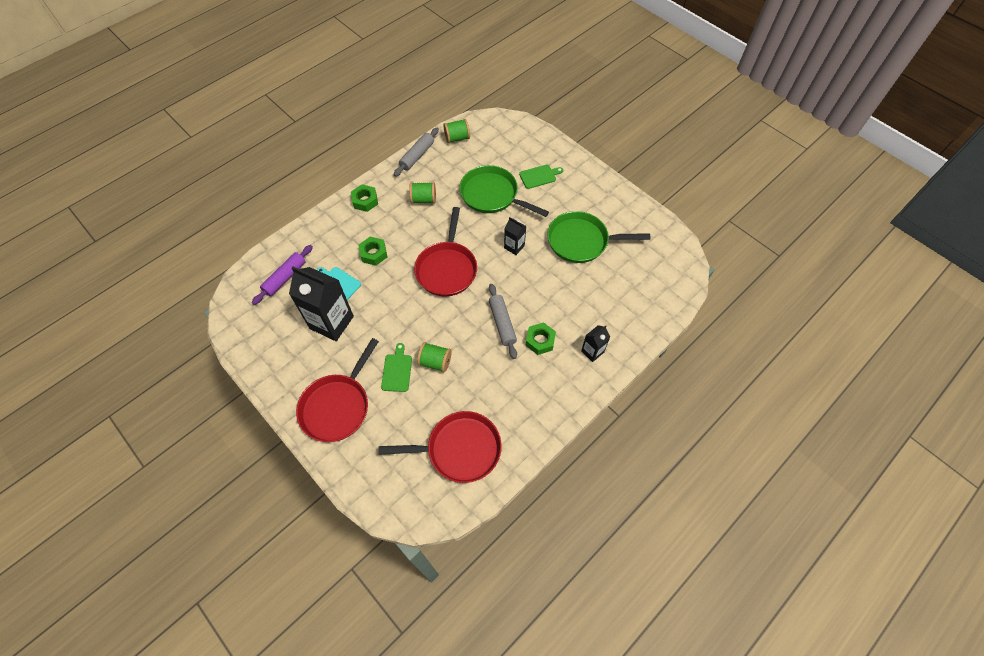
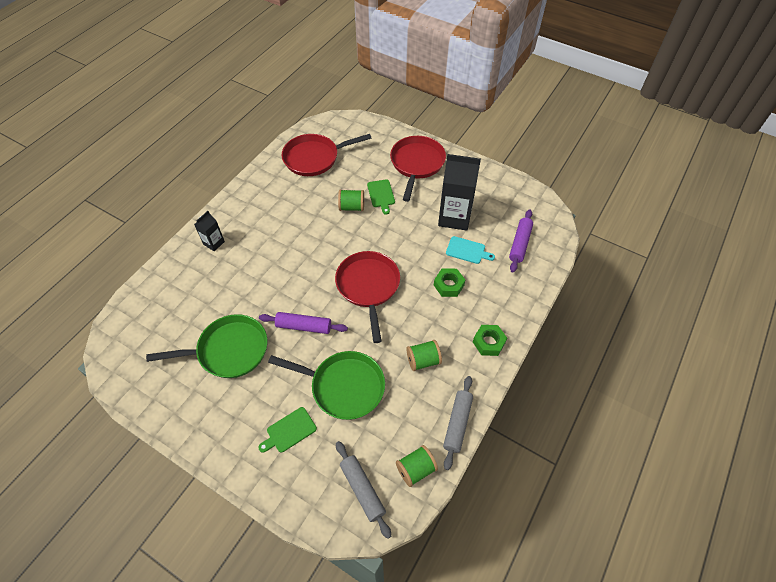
camera: 165 degrees right, 5 degrees down
(502, 323) = (300, 248): grey rolling pin -> grey rolling pin (362, 490)
(514, 247) = (304, 326): black carton -> purple rolling pin
(540, 341) = (263, 242): green nut -> none

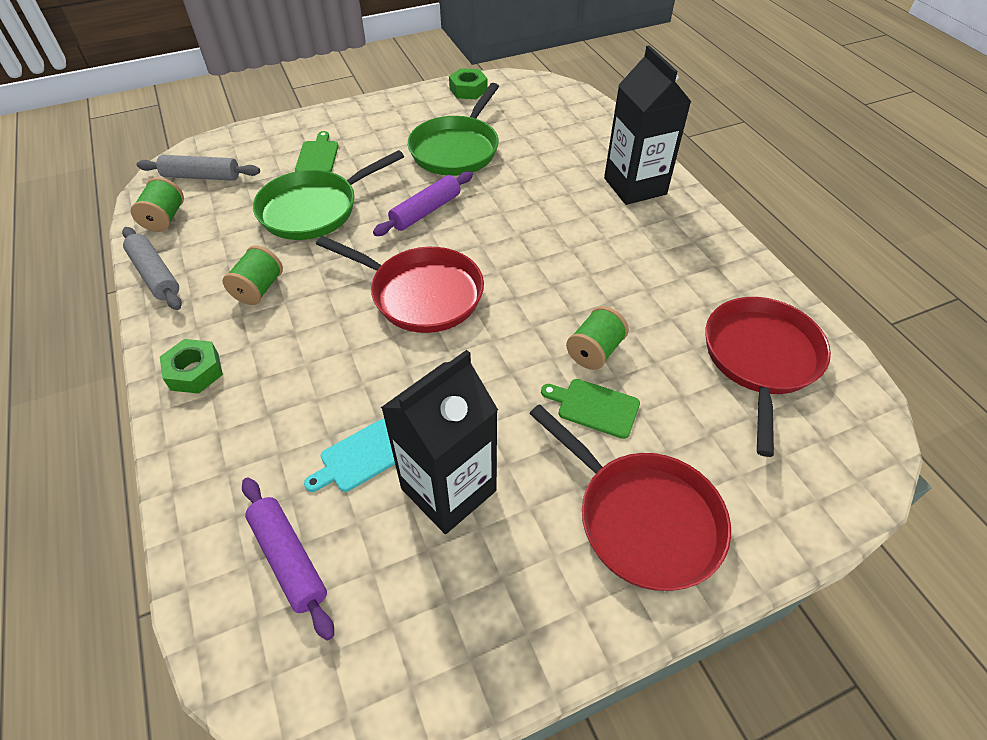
camera: 125 degrees right, 5 degrees down
(214, 243) = (635, 186): black carton -> black carton, size x2.00
(448, 285) = (327, 386): green nut -> green nut (468, 90)

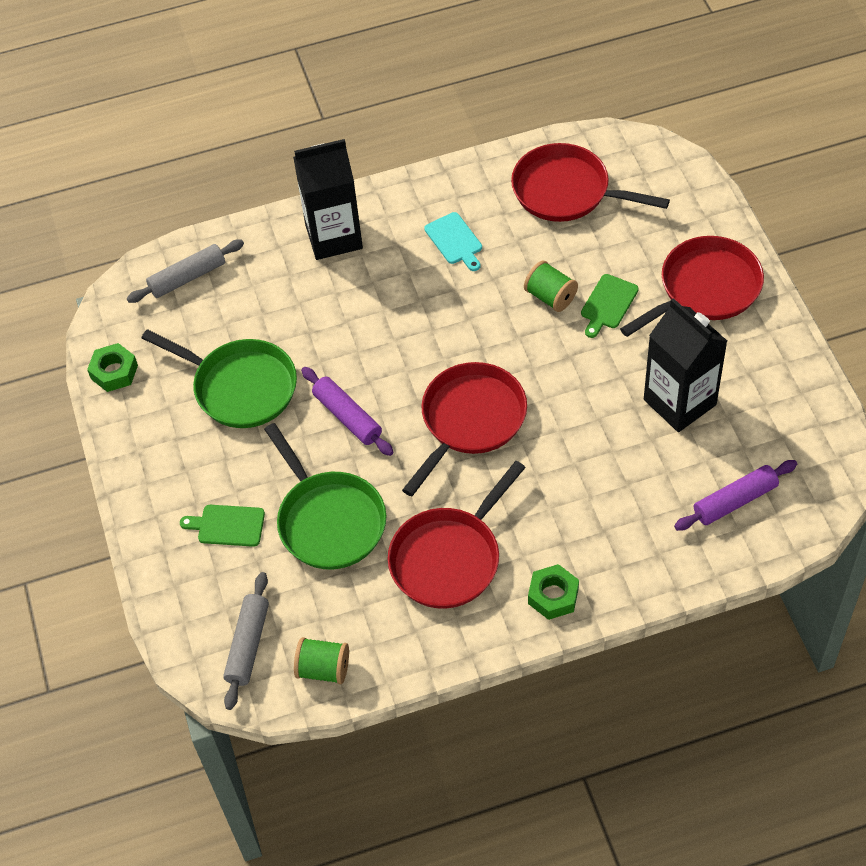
camera: 80 degrees left, 5 degrees up
(155, 275) = (418, 658): grey rolling pin -> grey rolling pin (187, 278)
(259, 289) = (449, 558): green spool -> red pan
(361, 457) = (649, 460): turquoise cutting board -> turquoise cutting board (455, 240)

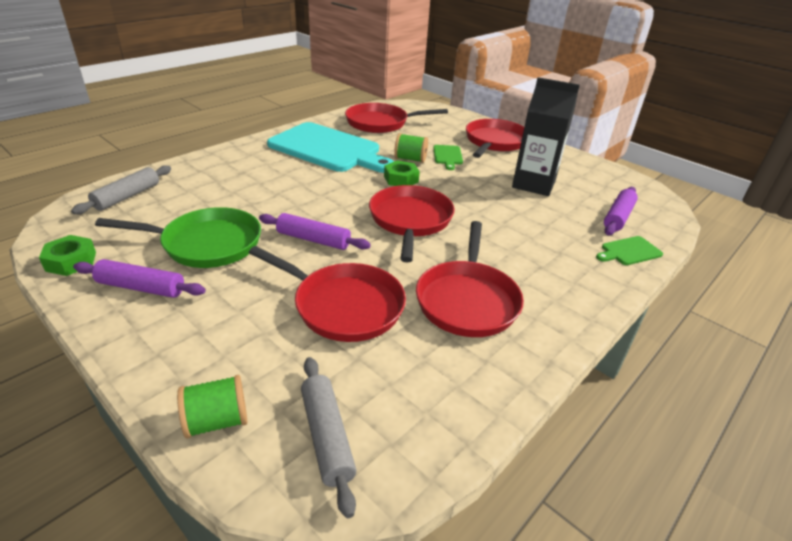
camera: 35 degrees left, 20 degrees down
(164, 431) = (141, 288): none -> purple rolling pin
(228, 526) = (244, 338): green cutting board -> green cutting board (629, 251)
(323, 669) = (426, 427): green spool -> green spool (217, 421)
(328, 520) = (343, 306): green pan -> red pan
(334, 237) = (240, 160): black carton -> none
(455, 240) = (328, 149): turquoise cutting board -> turquoise cutting board, size x2.48
(553, 596) = (568, 299): green nut -> green nut (401, 179)

